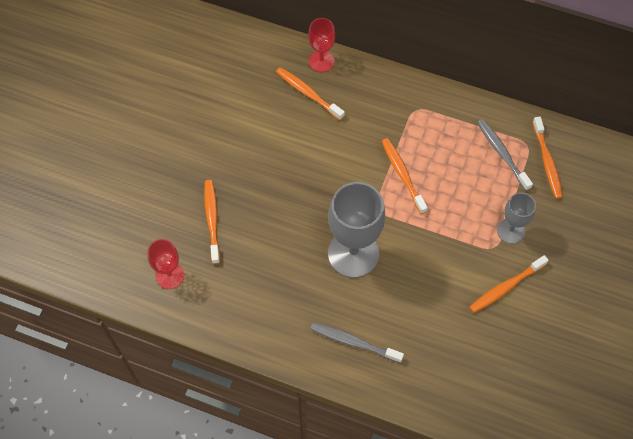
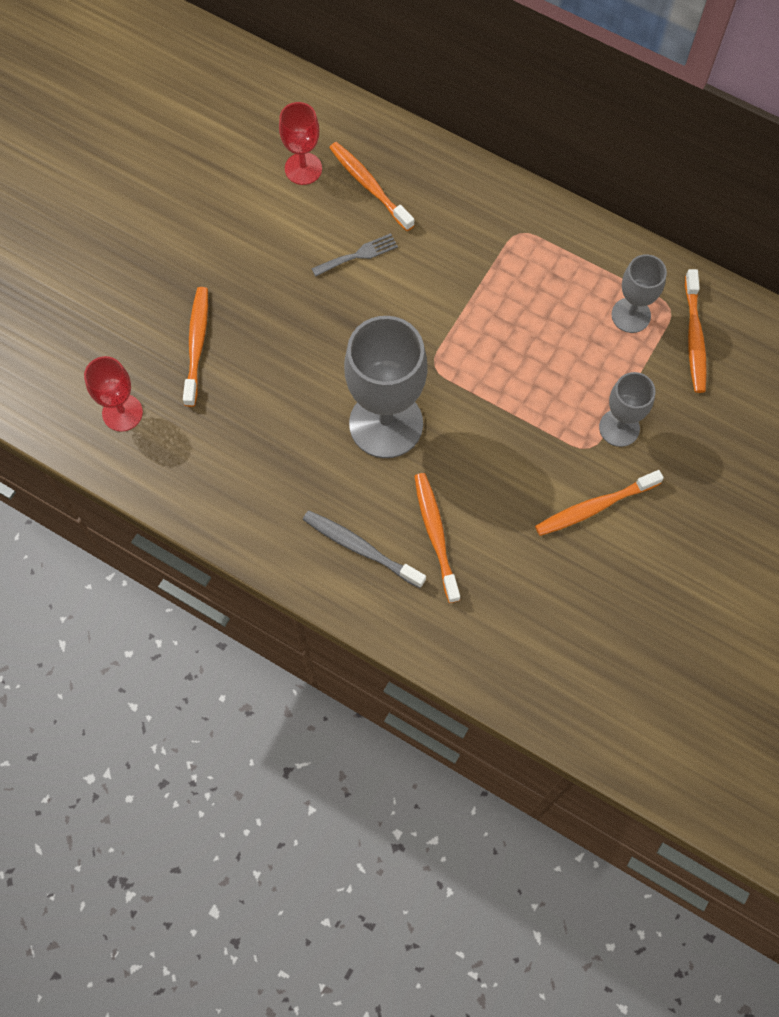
camera: 10 degrees right, 5 degrees up
(310, 141) = (358, 255): none -> grey fork
(321, 61) = (398, 142): red goblet -> red goblet (303, 168)
(402, 174) = (480, 323): orange toothbrush -> orange toothbrush (435, 534)
(502, 153) = (631, 315): grey toothbrush -> grey goblet

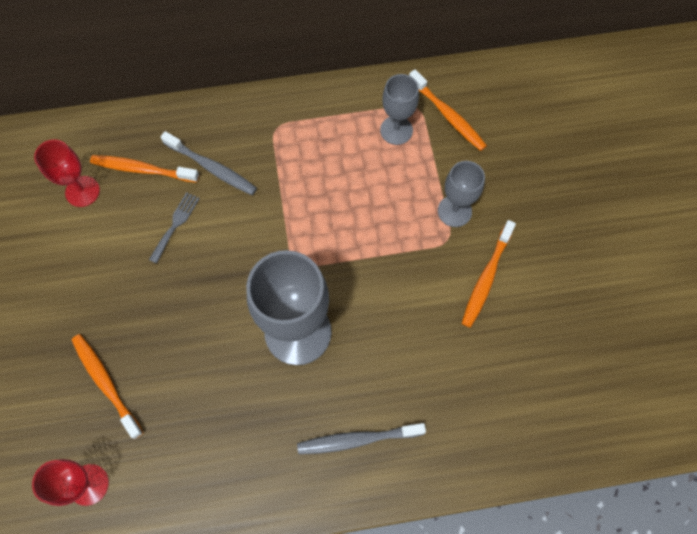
camera: 40 degrees left, 0 degrees up
(431, 228) = (212, 168): none -> grey toothbrush
(435, 534) = (400, 385): orange toothbrush -> none

